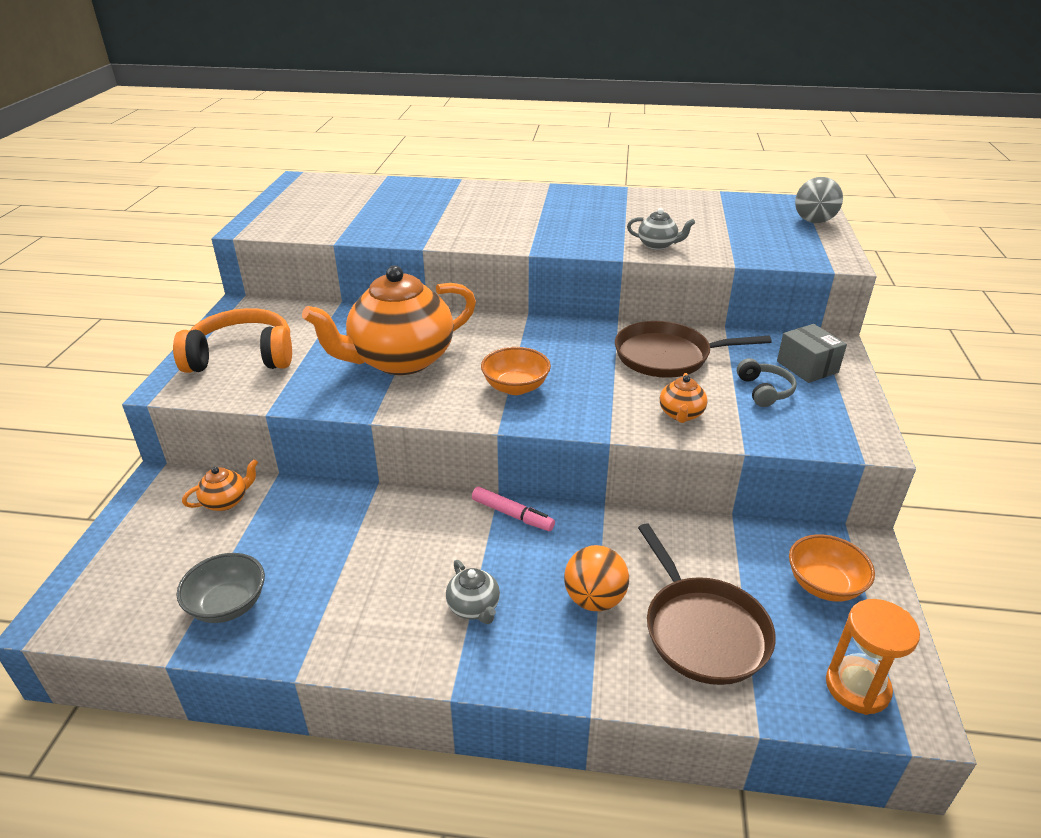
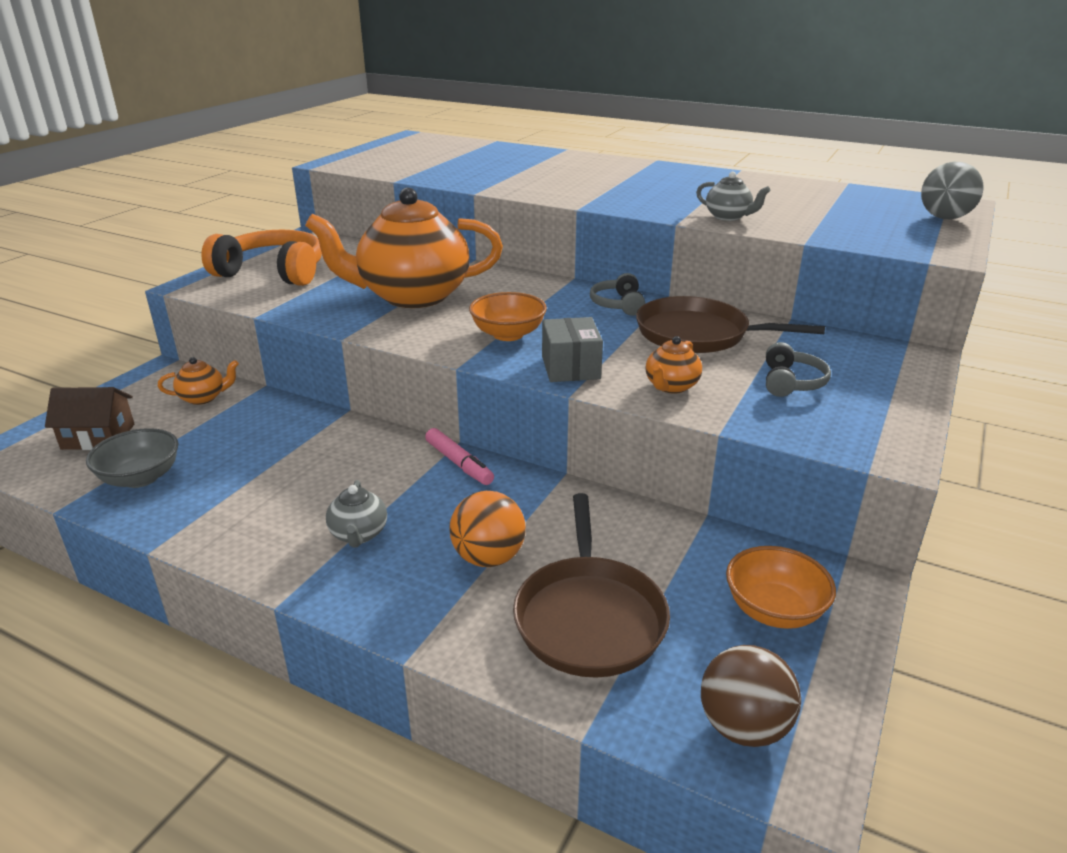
camera: 20 degrees right, 5 degrees down
(148, 571) = (98, 436): none -> brown house
(584, 336) = (618, 304): none -> grey headphones
(807, 367) = (865, 369): grey box -> grey box (570, 367)
(857, 687) = (743, 727): orange hourglass -> brown ball

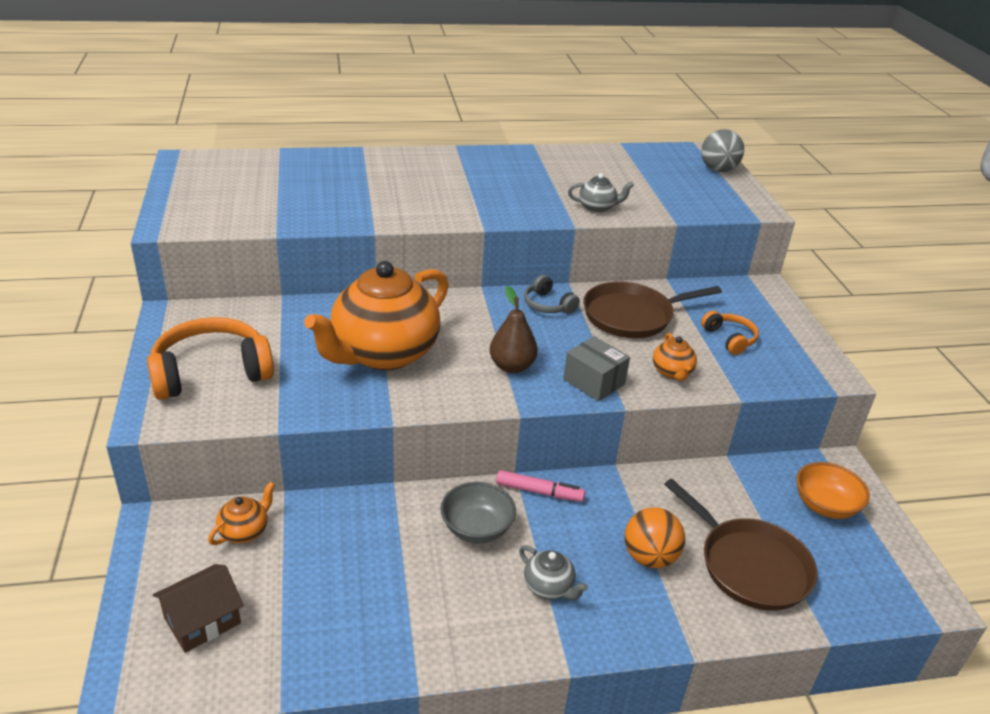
camera: 40 degrees left, 5 degrees up
(141, 478) = (310, 636): grey bowl -> grey bowl (477, 528)
(508, 334) = (512, 366): orange bowl -> brown pear
(743, 727) = (884, 587): brown ball -> none
(791, 382) = (729, 339): grey headphones -> orange headphones

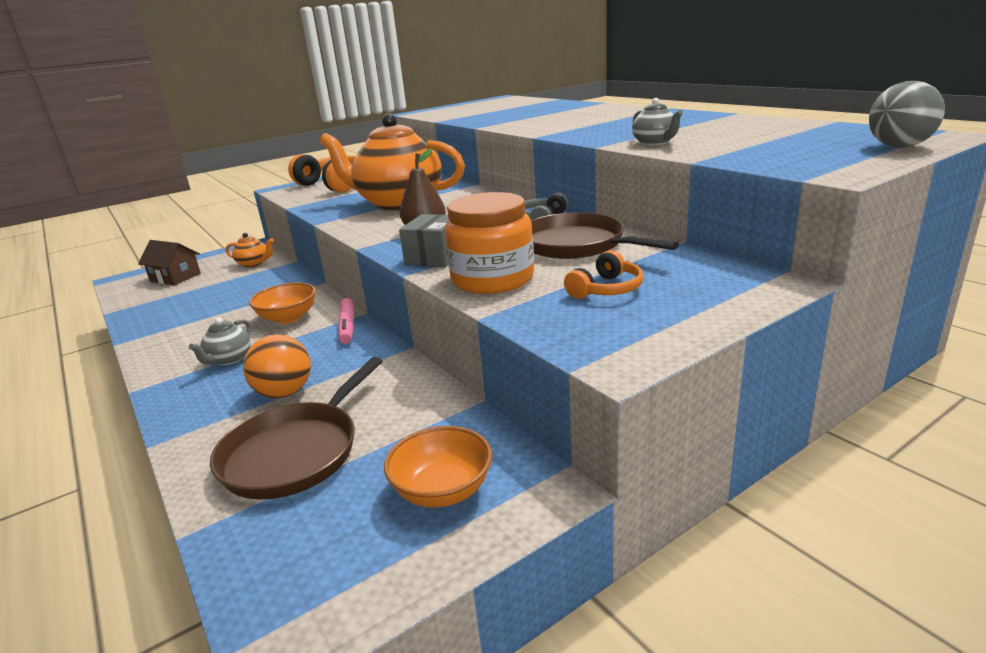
camera: 70 degrees right, 10 degrees down
(477, 528) = (288, 318): grey bowl -> orange bowl
(672, 372) = (492, 279): orange teapot -> orange jar

